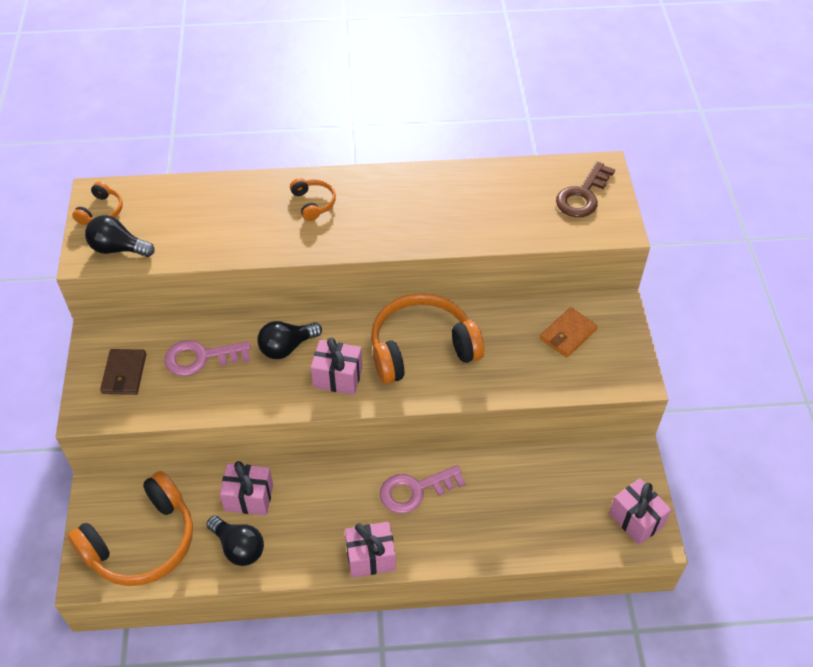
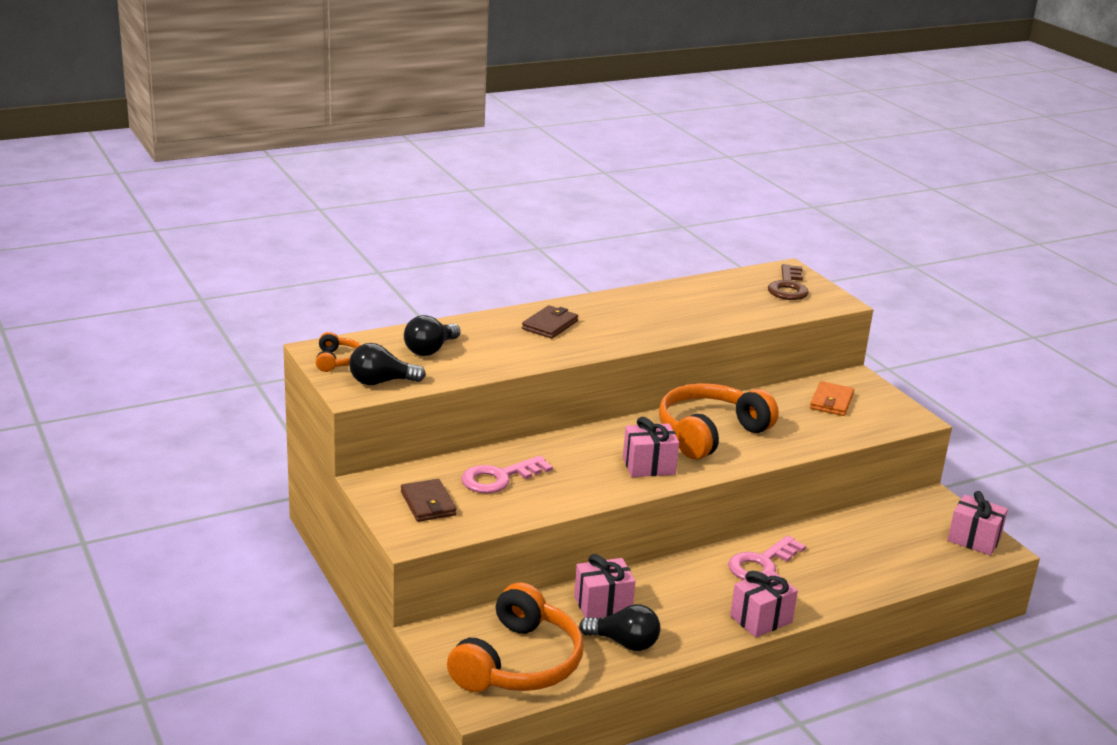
camera: 25 degrees left, 25 degrees down
(287, 347) = (580, 455): black light bulb -> black light bulb (430, 350)
(313, 203) = (550, 325): orange headphones -> brown wallet

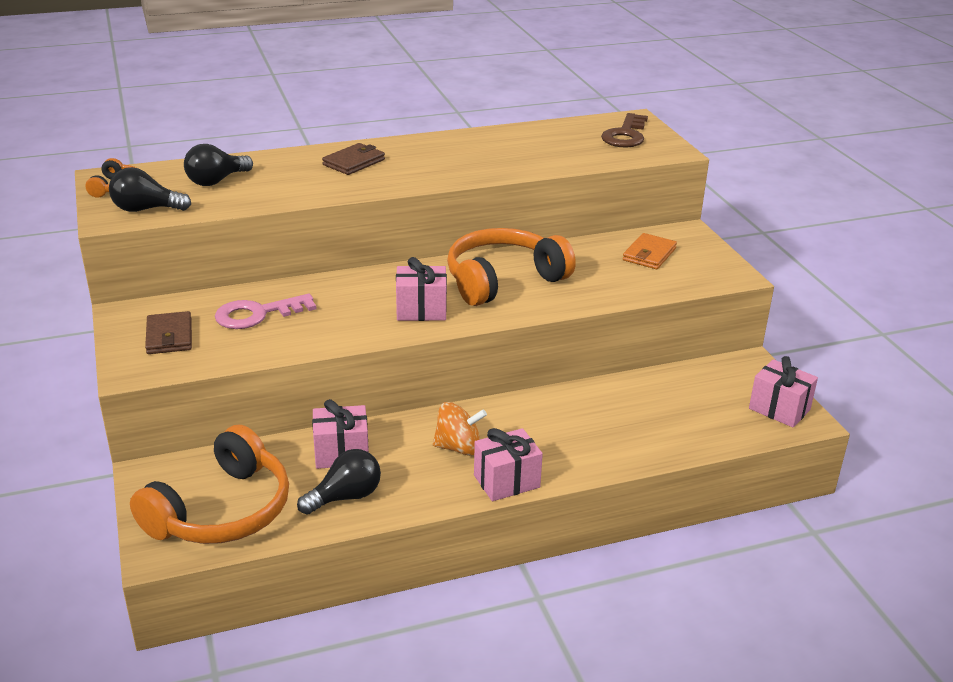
camera: 10 degrees right, 5 degrees up
(624, 643) = (345, 497): black light bulb -> black light bulb turned 60 degrees counterclockwise
(706, 592) = (458, 447): none -> orange spinning top
(762, 563) = (532, 420): pink key -> none

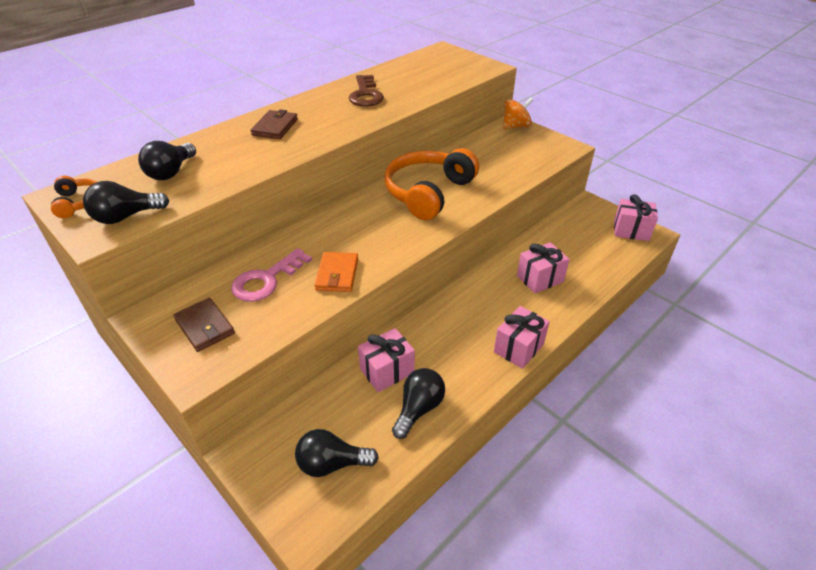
camera: 25 degrees left, 10 degrees up
(222, 510) = (332, 464): orange headphones -> black light bulb
(421, 310) = (392, 235): pink gift -> pink gift (540, 279)
(458, 447) = (465, 333): orange spinning top -> orange spinning top (516, 126)
(625, 135) = (449, 62): brown key -> brown key (365, 95)
(649, 254) = (504, 146): orange wallet -> orange wallet (337, 274)

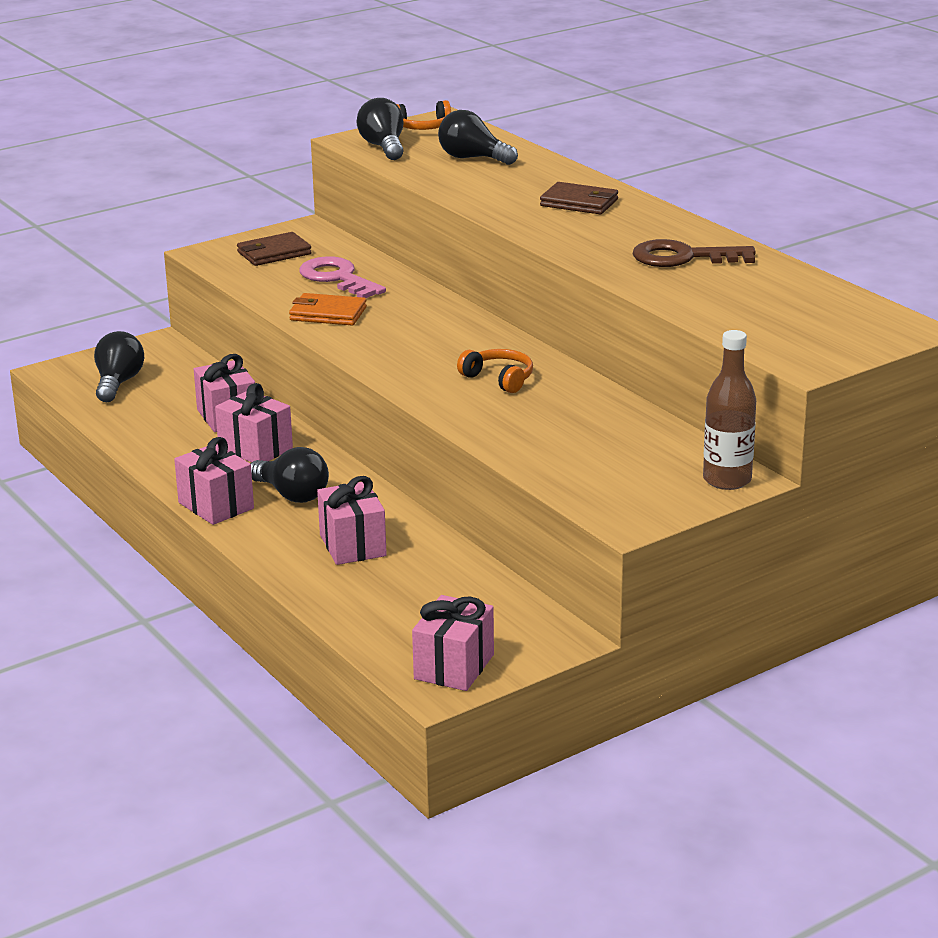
camera: 100 degrees right, 15 degrees down
(418, 408) = (158, 431): black light bulb -> black light bulb (292, 495)
(428, 193) = (499, 379): orange headphones -> orange headphones, size x0.46
(434, 344) = (255, 449): none -> pink gift
(516, 126) = (727, 480): orange spinning top -> brown bottle

